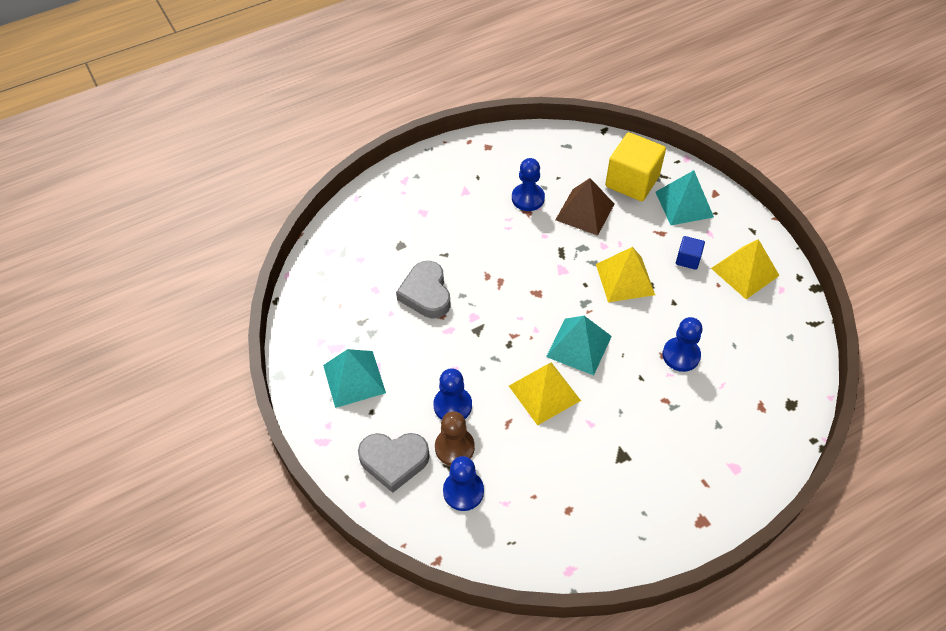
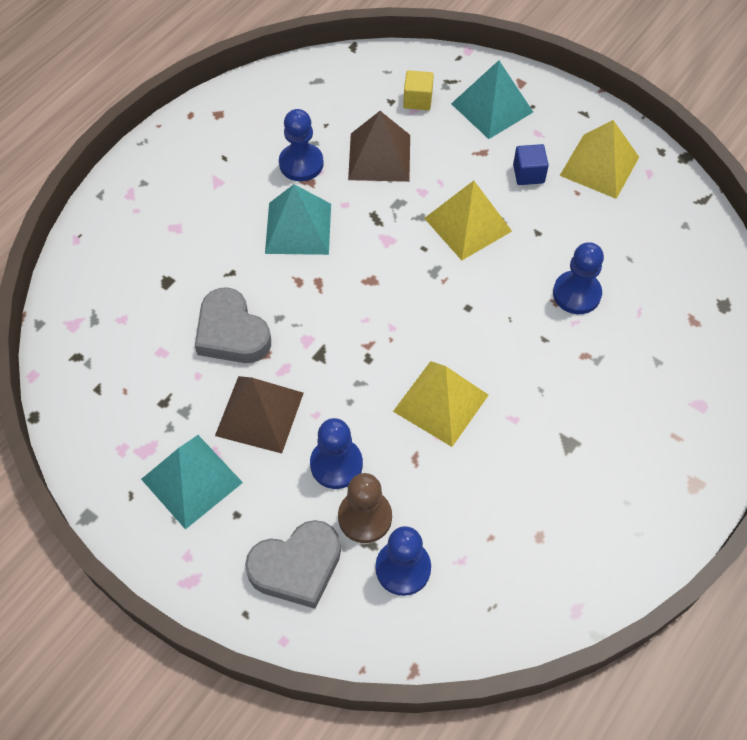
camera: 25 degrees left, 5 degrees up
(418, 353) = (259, 414): none -> brown pyramid
(579, 346) = (454, 328): turquoise pyramid -> turquoise pyramid (298, 228)
(632, 181) = (417, 100): yellow cube -> yellow cube, size x0.49

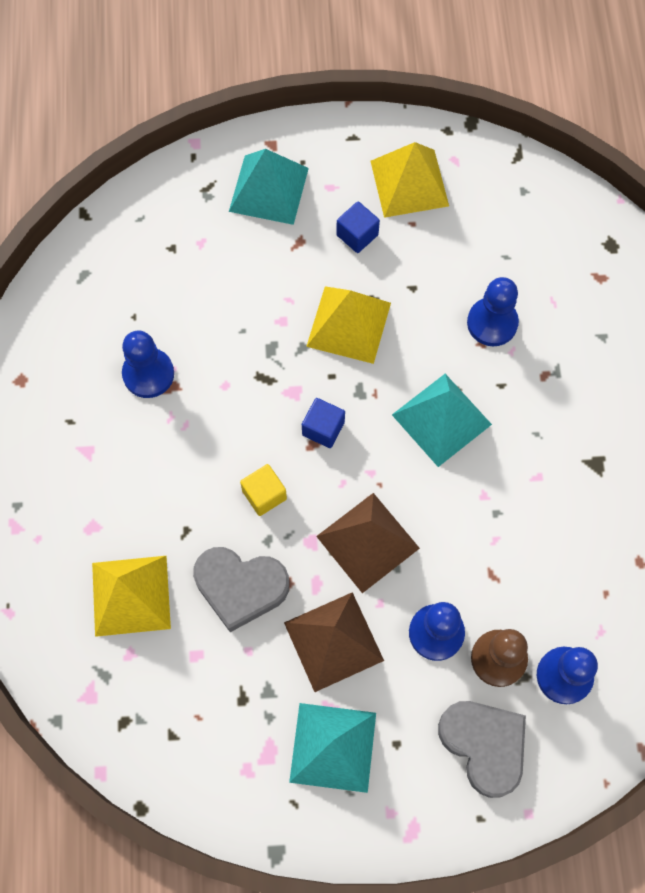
camera: 40 degrees left, 10 degrees up
(297, 567) = (484, 745): grey heart -> grey heart turned 60 degrees counterclockwise
(298, 228) = (205, 441): turquoise pyramid -> turquoise pyramid (441, 419)
(379, 157) = (213, 314): brown pyramid -> brown pyramid (368, 542)
(385, 276) = (323, 428): none -> blue cube
(417, 100) = (195, 229): yellow cube -> yellow cube (264, 495)
(441, 403) = (470, 509): yellow pyramid -> yellow pyramid (131, 595)

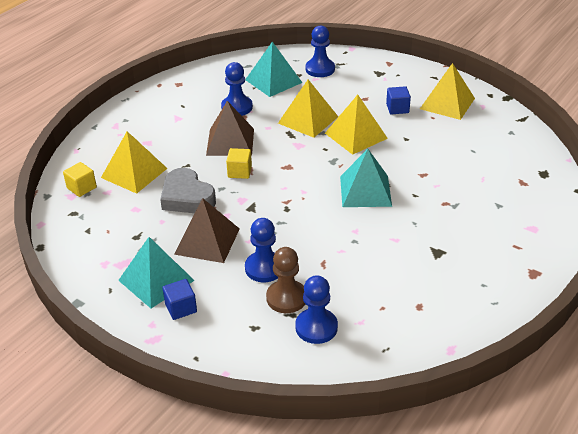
camera: 40 degrees right, 30 degrees down
(89, 672) = (81, 188): none -> yellow cube
(263, 335) = (308, 120): none -> yellow pyramid
(268, 189) = (369, 76): turquoise pyramid -> turquoise pyramid (273, 81)
(323, 428) = (298, 164): blue cube -> blue cube (181, 308)
(368, 542) = (270, 215): brown pyramid -> brown pyramid (230, 142)
(484, 745) = (235, 328): grey heart -> none
(492, 323) = (436, 170): blue pawn -> blue pawn (320, 69)

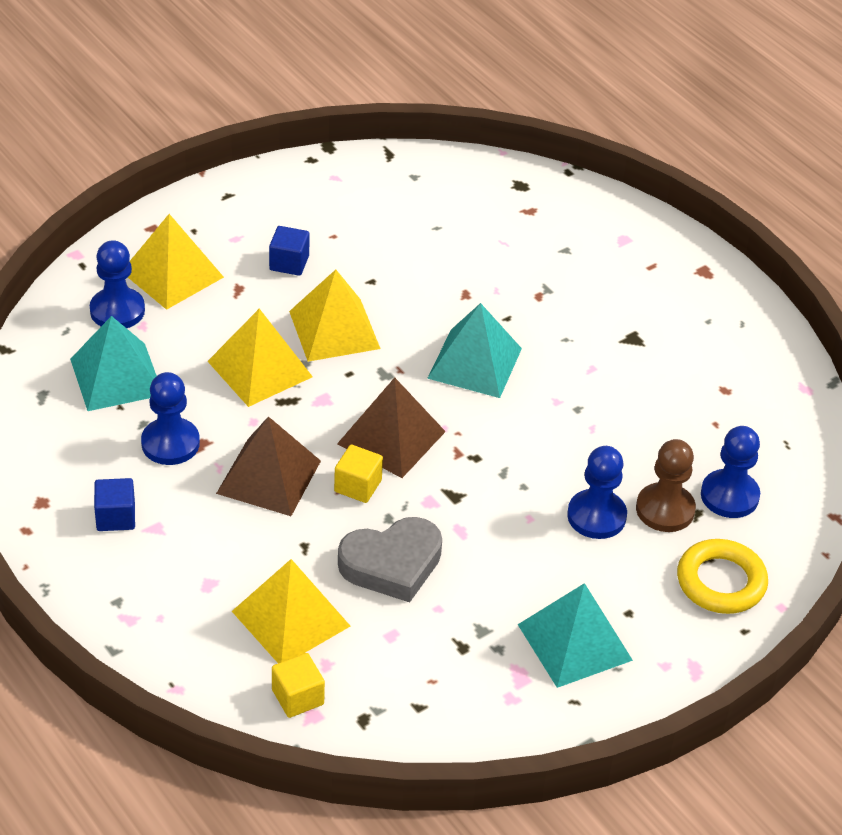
camera: 75 degrees left, 5 degrees up
(181, 308) = (644, 626): blue cube -> blue cube (116, 517)
(207, 241) = (511, 564): brown pyramid -> brown pyramid (391, 437)
(234, 337) = (721, 582): none -> yellow ring
(447, 103) = (307, 208): yellow pyramid -> yellow pyramid (172, 274)

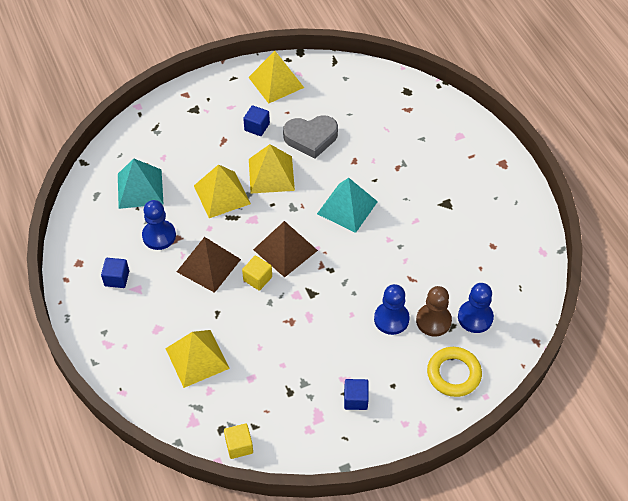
camera: 15 degrees right, 10 degrees up
(117, 311) = (151, 146): blue pawn -> none
(172, 274) = (188, 126): yellow pyramid -> yellow pyramid (276, 82)
(298, 697) = (188, 409): yellow cube -> yellow cube (239, 446)
(392, 564) = (263, 332): grey heart -> grey heart (311, 138)
(574, 642) = (355, 399): turquoise pyramid -> blue cube

